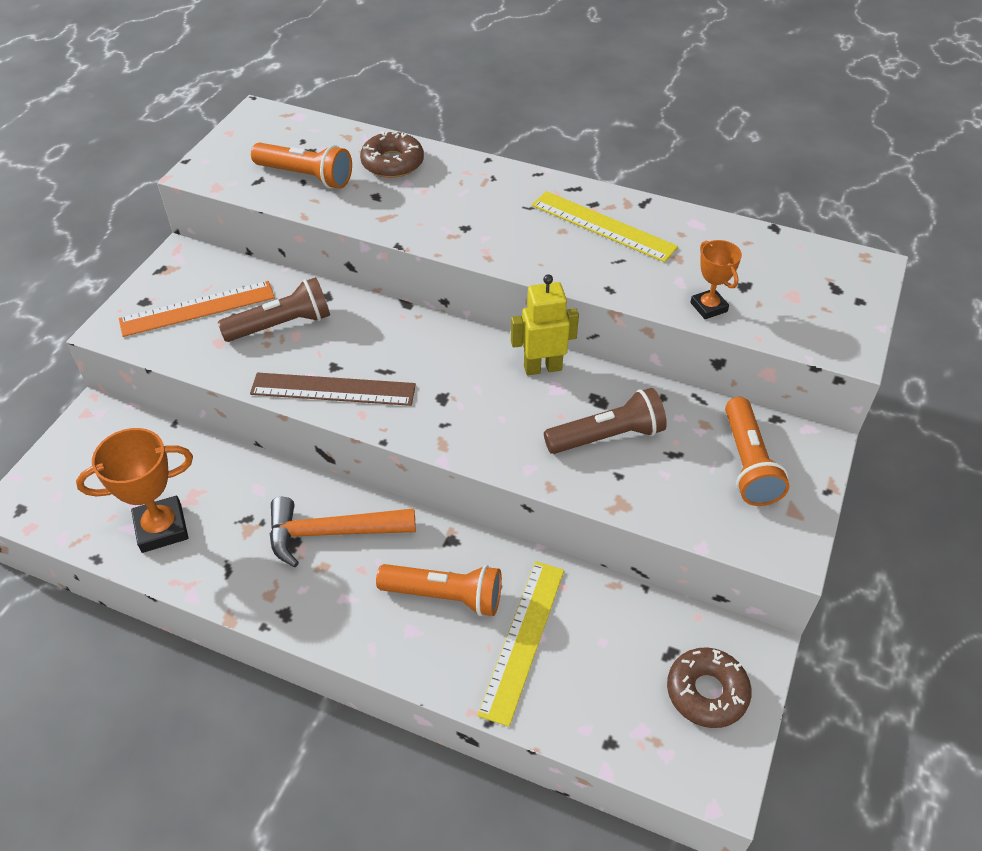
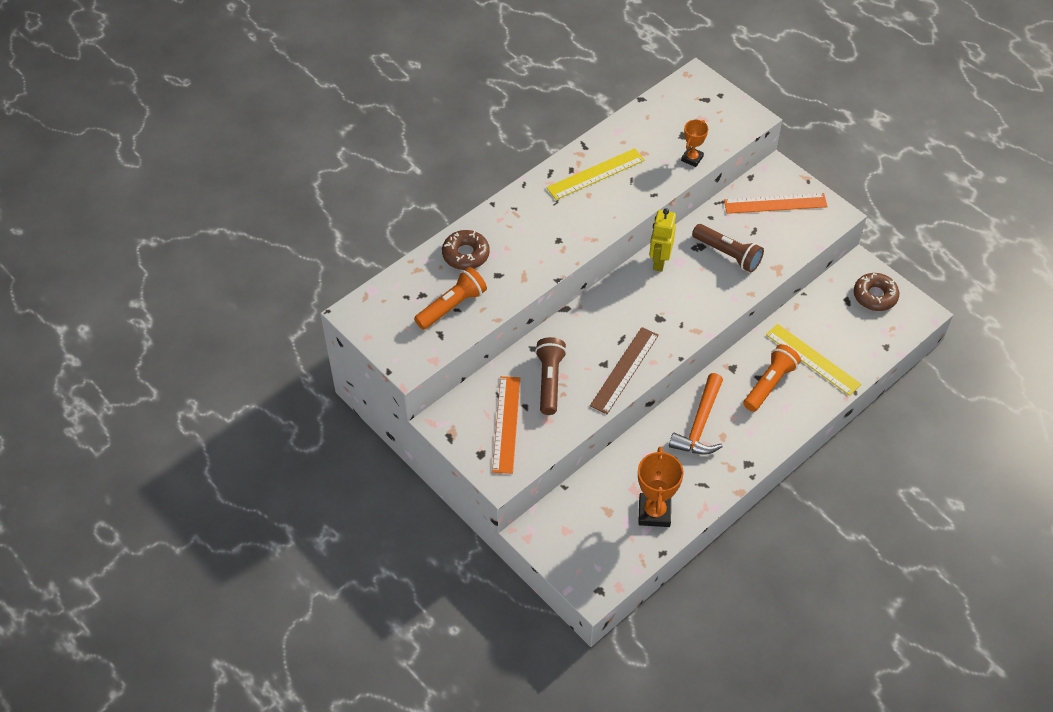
camera: 65 degrees left, 5 degrees up
(607, 436) = (727, 254): brown flashlight -> brown flashlight turned 120 degrees clockwise
(708, 307) = (692, 158): orange trophy -> orange trophy turned 60 degrees counterclockwise
(748, 463) = (775, 203): orange flashlight -> orange ruler

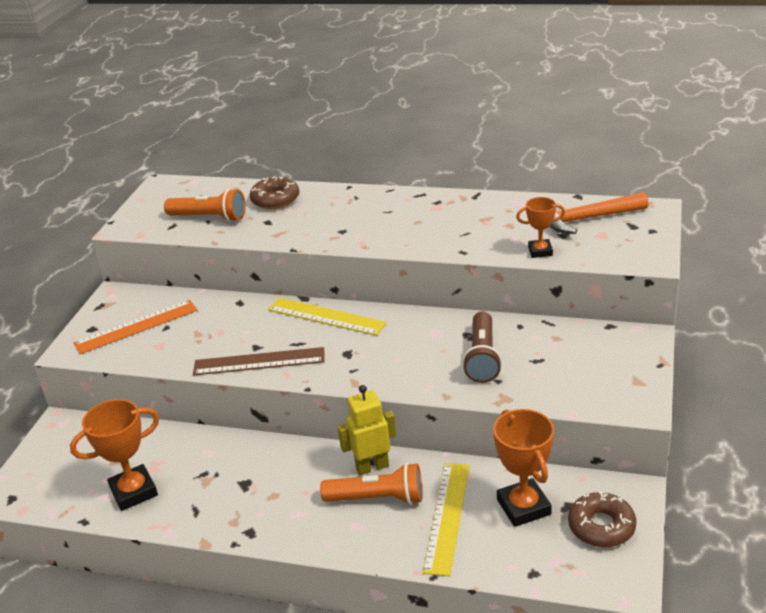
camera: 60 degrees right, 20 degrees down
(549, 381) = (207, 327): brown flashlight -> none
(595, 174) = (448, 214): yellow ruler -> yellow ruler (326, 316)
(659, 262) = (421, 322): yellow robot -> yellow robot (372, 467)
(699, 424) = (275, 471): orange hammer -> orange hammer (586, 219)
(775, 203) = (595, 357): orange ruler -> none
(833, 320) = (523, 507): none -> orange trophy

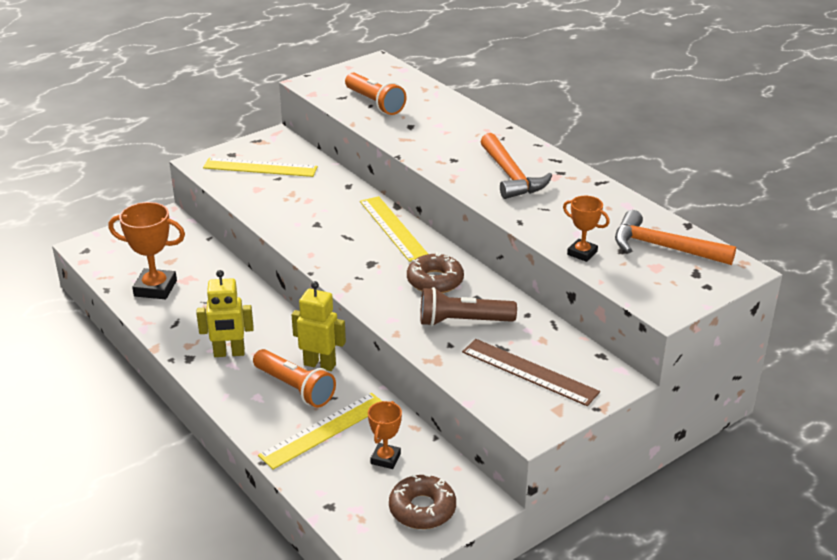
camera: 35 degrees right, 0 degrees up
(136, 327) = (260, 167): orange ruler -> yellow ruler
(259, 361) = (304, 235): brown ruler -> brown ruler (529, 372)
(275, 199) = (440, 111): brown donut -> brown donut (435, 281)
(281, 505) = (229, 353): none -> yellow robot
(405, 222) = (511, 176): none -> orange hammer
(482, 357) = (463, 321): brown flashlight -> brown flashlight turned 45 degrees clockwise
(523, 507) = (385, 459): orange trophy -> orange trophy, size x0.59

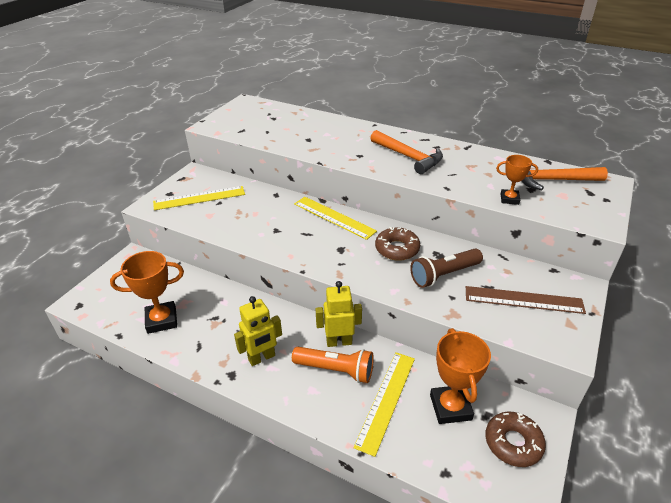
camera: 25 degrees left, 5 degrees up
(375, 103) = (269, 129): orange flashlight -> none
(385, 459) = (450, 407): orange trophy -> orange trophy, size x1.70

